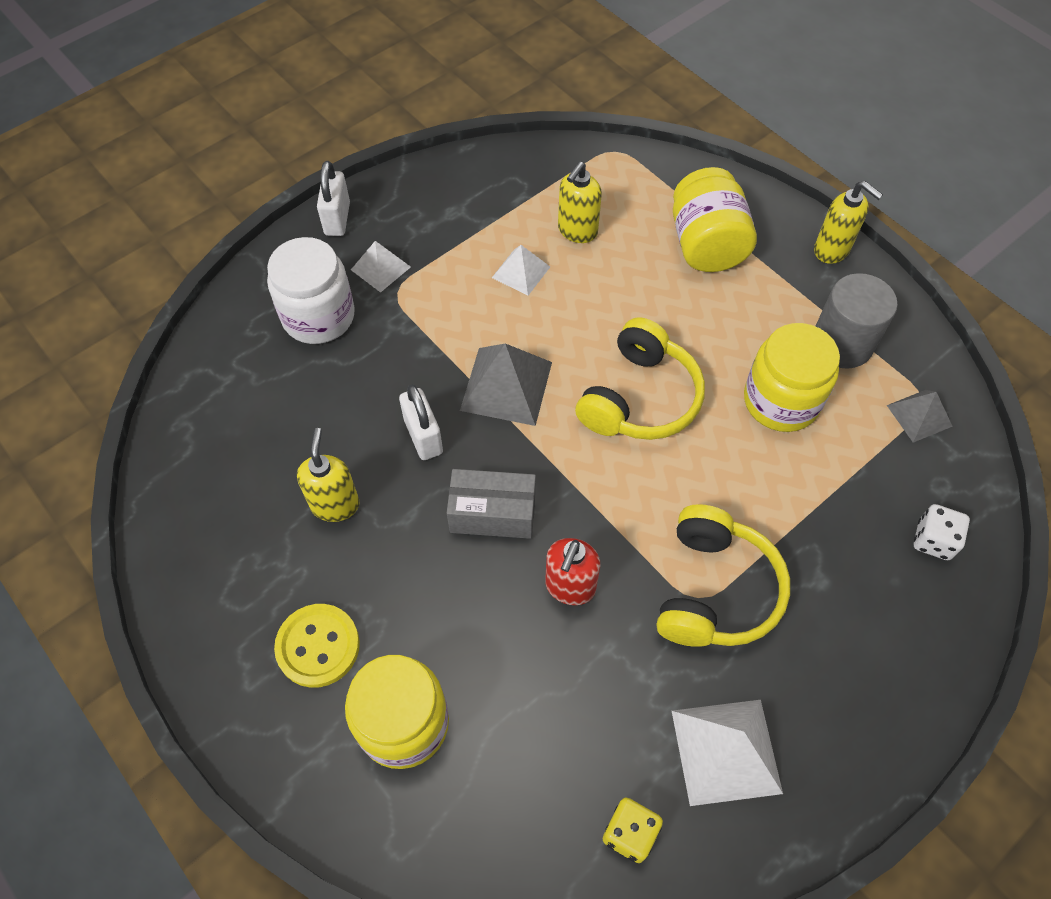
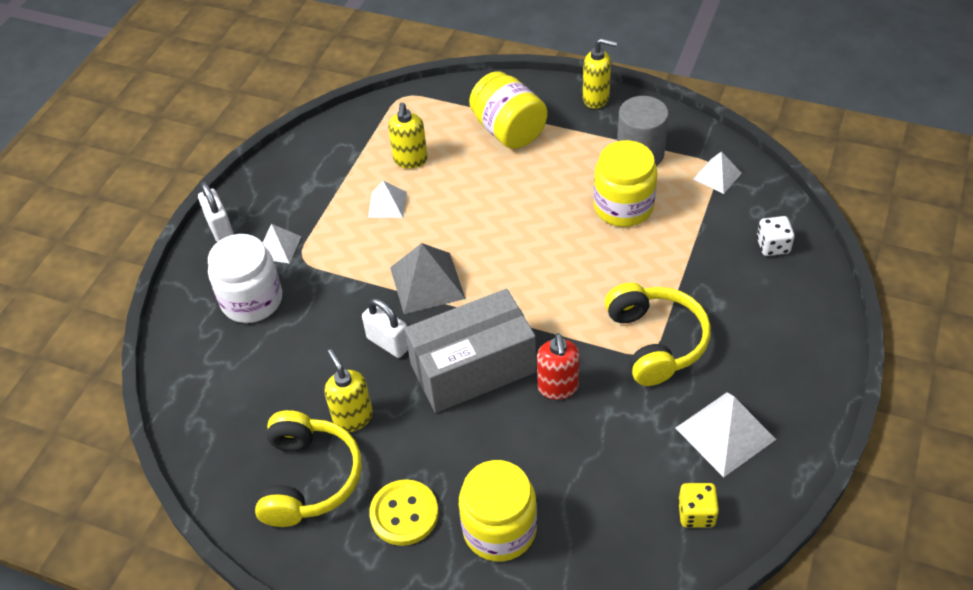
camera: 25 degrees left, 10 degrees down
(493, 513) = (473, 368): grey box -> grey box, size x1.66
(640, 398) = (527, 248): yellow headphones -> yellow headphones (309, 478)
(919, 415) = (717, 176): grey pyramid -> white pyramid

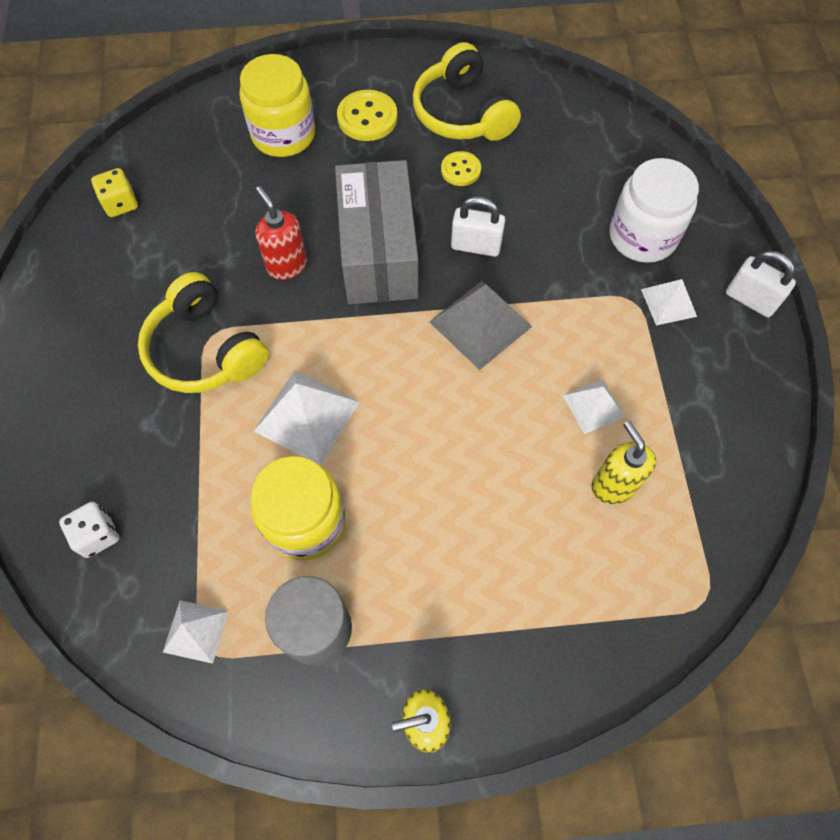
camera: 150 degrees right, 15 degrees up
(353, 417) = (460, 170): yellow soap dispenser -> yellow button
(473, 368) = (379, 253): grey box -> grey box turned 45 degrees counterclockwise
(508, 130) = (518, 595): yellow jar -> none
(725, 433) = (109, 281): white pyramid -> white pyramid (307, 416)

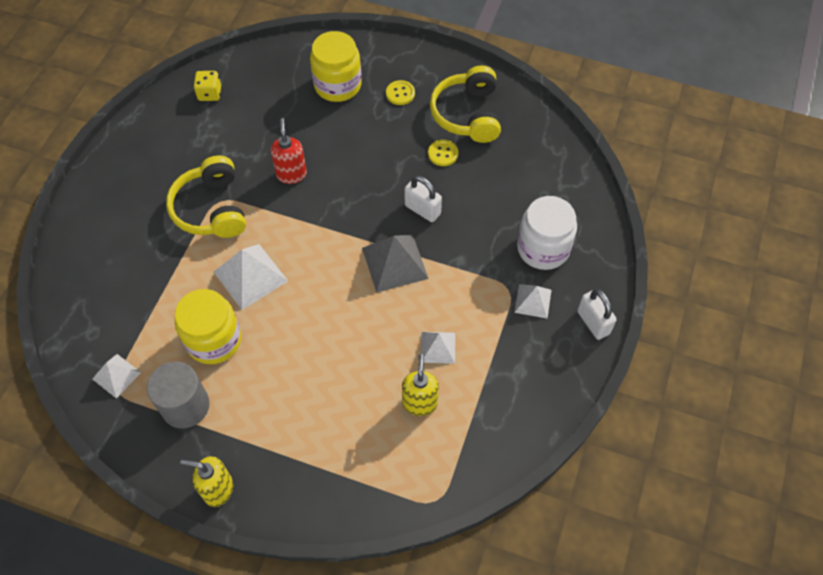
camera: 25 degrees right, 5 degrees down
(98, 535) = (91, 295): white dice -> none
(367, 118) = (400, 93): yellow button -> yellow button, size x0.64
(379, 253) = (355, 189): grey box -> none

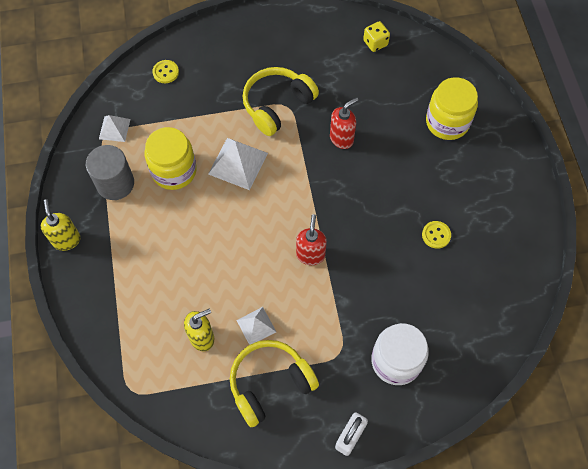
camera: 60 degrees right, 5 degrees up
(395, 263) = (310, 255): grey pyramid -> red soap dispenser
(400, 93) = (472, 171): yellow button -> yellow button (165, 72)
(422, 210) = (372, 248): white padlock -> none
(467, 114) = (489, 233): yellow headphones -> yellow headphones (270, 383)
(533, 301) = (341, 377): white pyramid -> none

